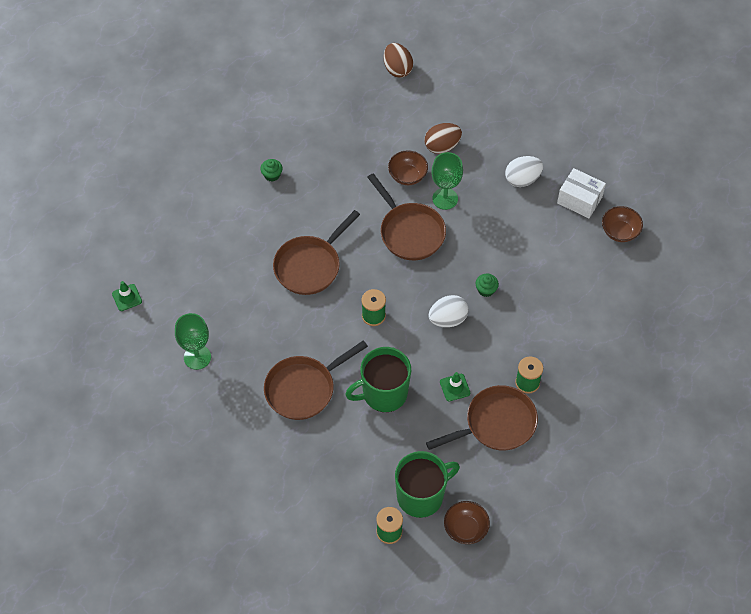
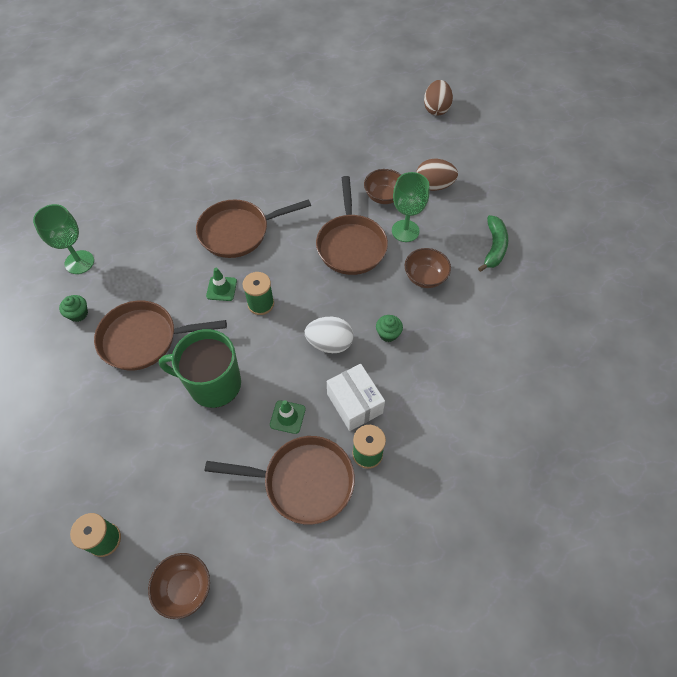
camera: 30 degrees right, 0 degrees up
(127, 297) = (69, 186): green traffic cone -> green traffic cone (221, 288)
(272, 175) = (265, 145): green cupcake -> green cupcake (78, 314)
(421, 496) = (167, 518): green mug -> none
(522, 179) = (494, 247): white egg -> green banana
(579, 200) = (543, 293): white box -> white box (354, 403)
(620, 232) = (569, 344): brown bowl -> brown bowl (425, 277)

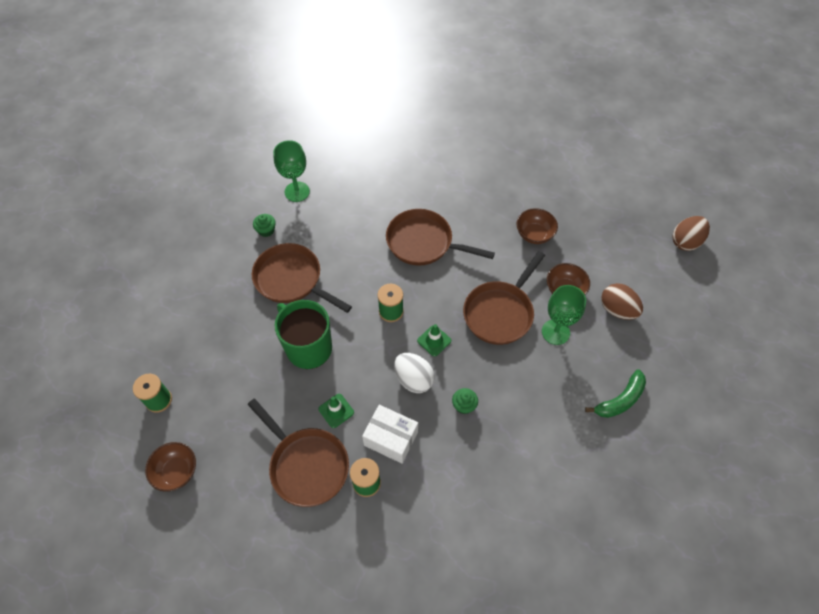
camera: 40 degrees right, 0 degrees up
(221, 288) = (373, 279): green traffic cone -> green traffic cone (434, 340)
(354, 403) = (391, 439): white box -> white box turned 75 degrees counterclockwise
(425, 277) = (536, 382): brown bowl -> brown bowl (534, 234)

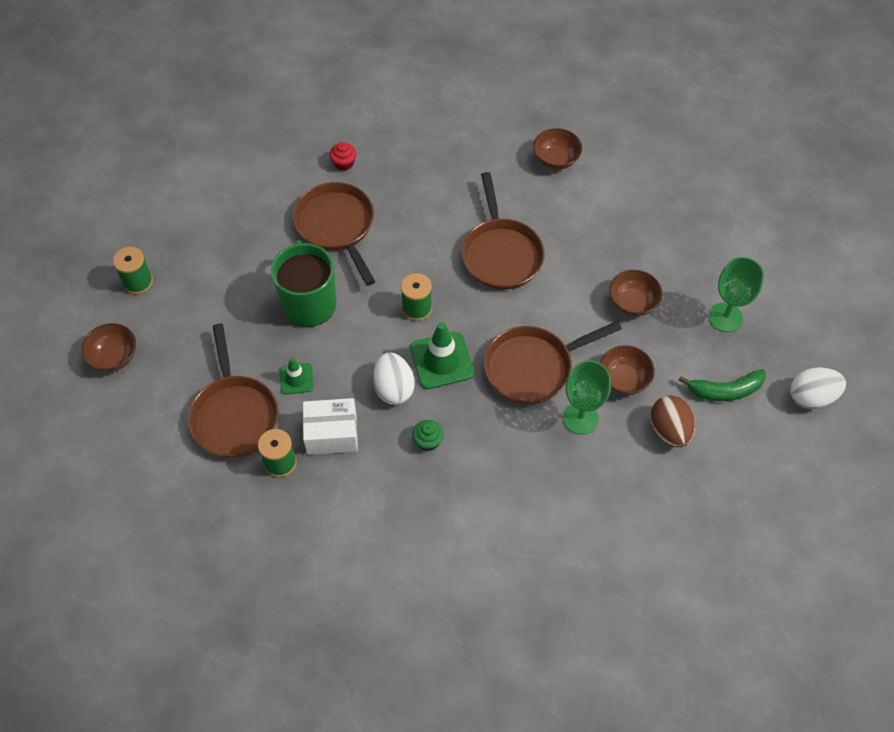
camera: 30 degrees right, 0 degrees up
(266, 230) = (344, 163): green cupcake -> red cupcake
(297, 192) = (402, 136): green goblet -> green goblet (725, 317)
(391, 439) = (332, 434): white box -> white box turned 60 degrees counterclockwise
(417, 160) = (555, 160): none -> brown bowl
(424, 243) = (501, 253): brown pan -> brown pan turned 150 degrees counterclockwise
(434, 340) = (441, 360): green traffic cone -> green traffic cone, size x1.73
(620, 400) = (601, 524): green banana -> green banana (725, 390)
(685, 241) = (811, 397): brown egg -> white egg

